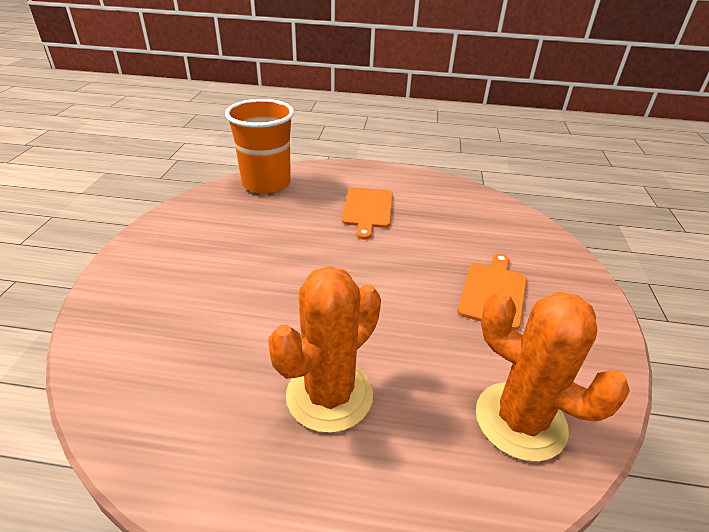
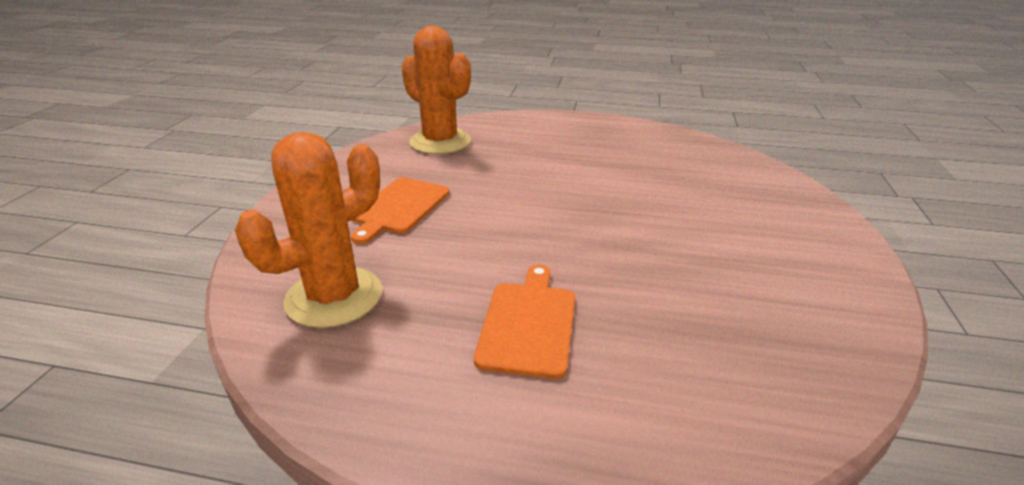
camera: 175 degrees left, 5 degrees down
(266, 184) = (755, 400): orange cup -> none
(329, 395) = (571, 153): orange cactus -> orange cactus (334, 297)

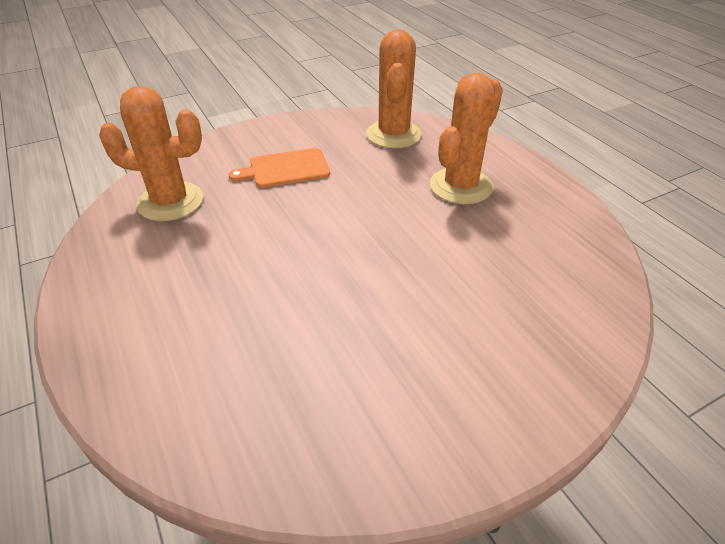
camera: 50 degrees right, 10 degrees up
(528, 324) = (210, 286): orange cutting board -> none
(556, 149) = (461, 186): none -> orange cactus

